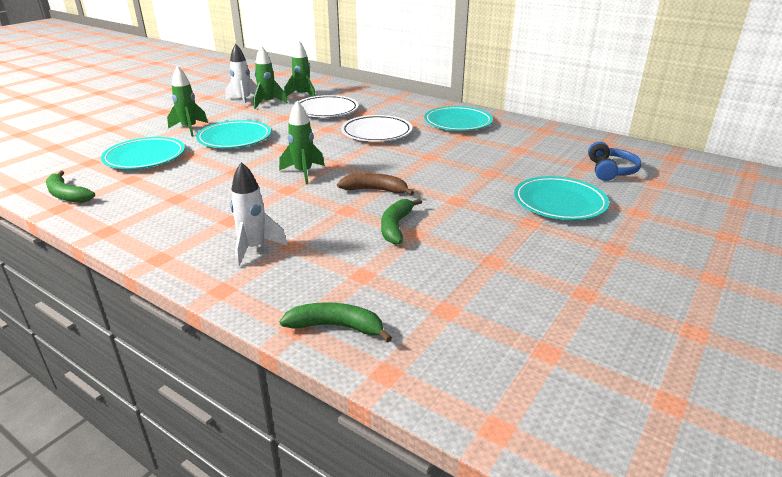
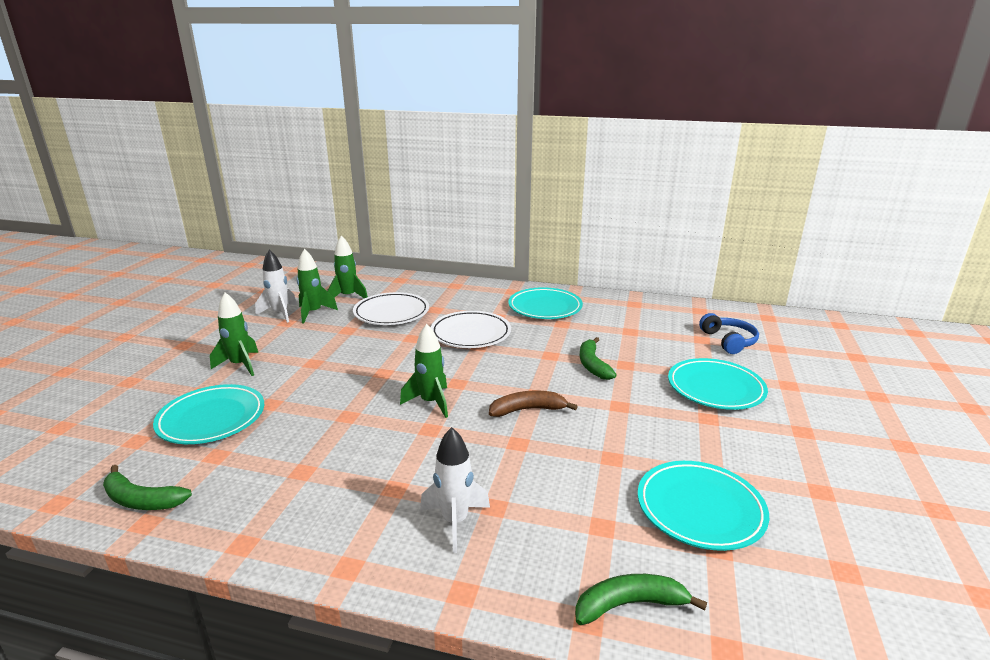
camera: 20 degrees left, 5 degrees down
(235, 138) = (310, 369): turquoise plate -> turquoise plate (700, 509)
(396, 227) = (586, 453): green banana -> green banana (592, 365)

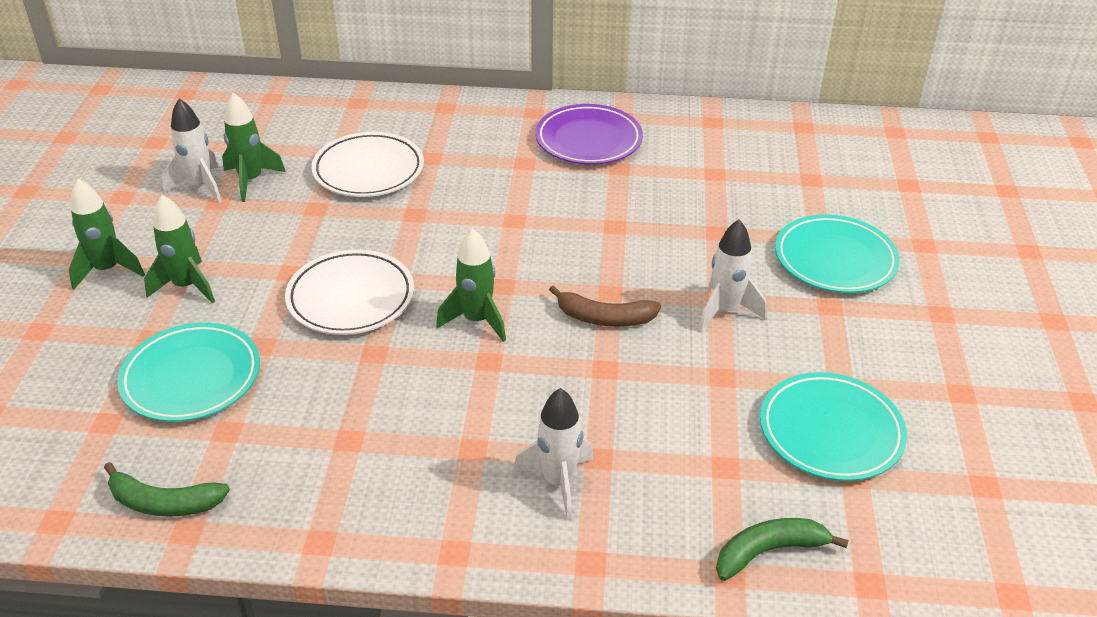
camera: 10 degrees left, 15 degrees up
(348, 297) = (291, 144): green rocket -> green rocket (108, 270)
(470, 334) = (496, 199): white plate -> white plate (351, 298)
(527, 410) = (605, 318): brown banana -> brown banana turned 150 degrees counterclockwise
(545, 307) = (588, 140): turquoise plate -> purple plate
(592, 365) = (674, 237): green banana -> none
(622, 414) = (725, 311): none -> white rocket
(728, 341) = (846, 179): blue headphones -> none

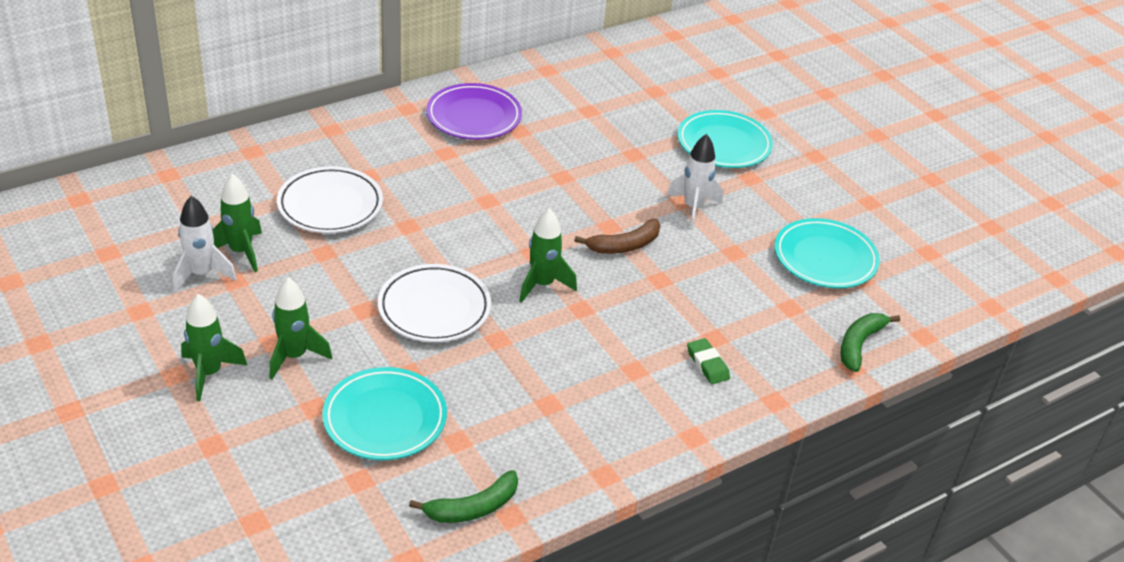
camera: 40 degrees left, 0 degrees up
(558, 482) = (707, 364): white rocket -> green eraser

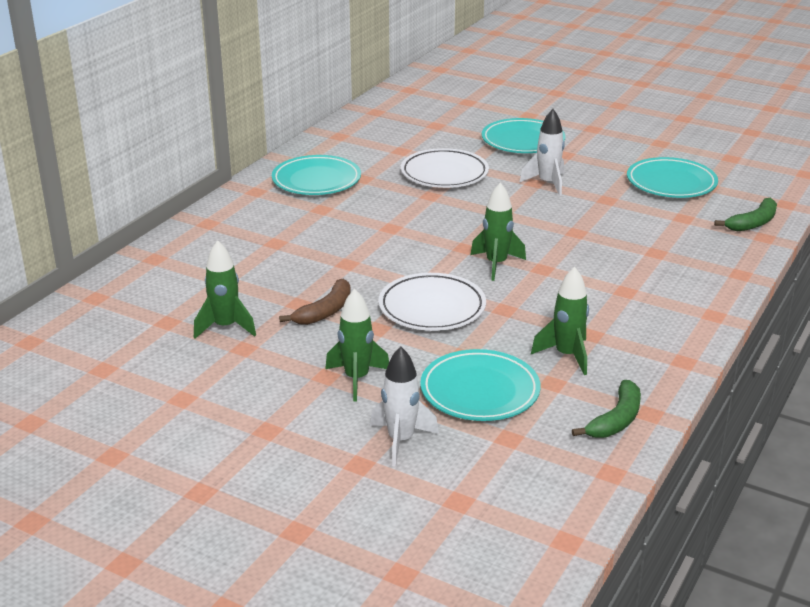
camera: 25 degrees left, 10 degrees down
(202, 274) = (209, 354): white rocket -> white rocket (401, 441)
(209, 373) = (297, 417): green rocket -> green rocket (566, 355)
(330, 205) = (266, 271): white plate -> white plate (444, 173)
(474, 117) = (316, 180): purple plate -> turquoise plate
(624, 245) = (526, 221): brown banana -> brown banana (325, 311)
(707, 364) = (670, 269): green eraser -> none
(859, 345) = (753, 223): green banana -> green banana turned 135 degrees counterclockwise

